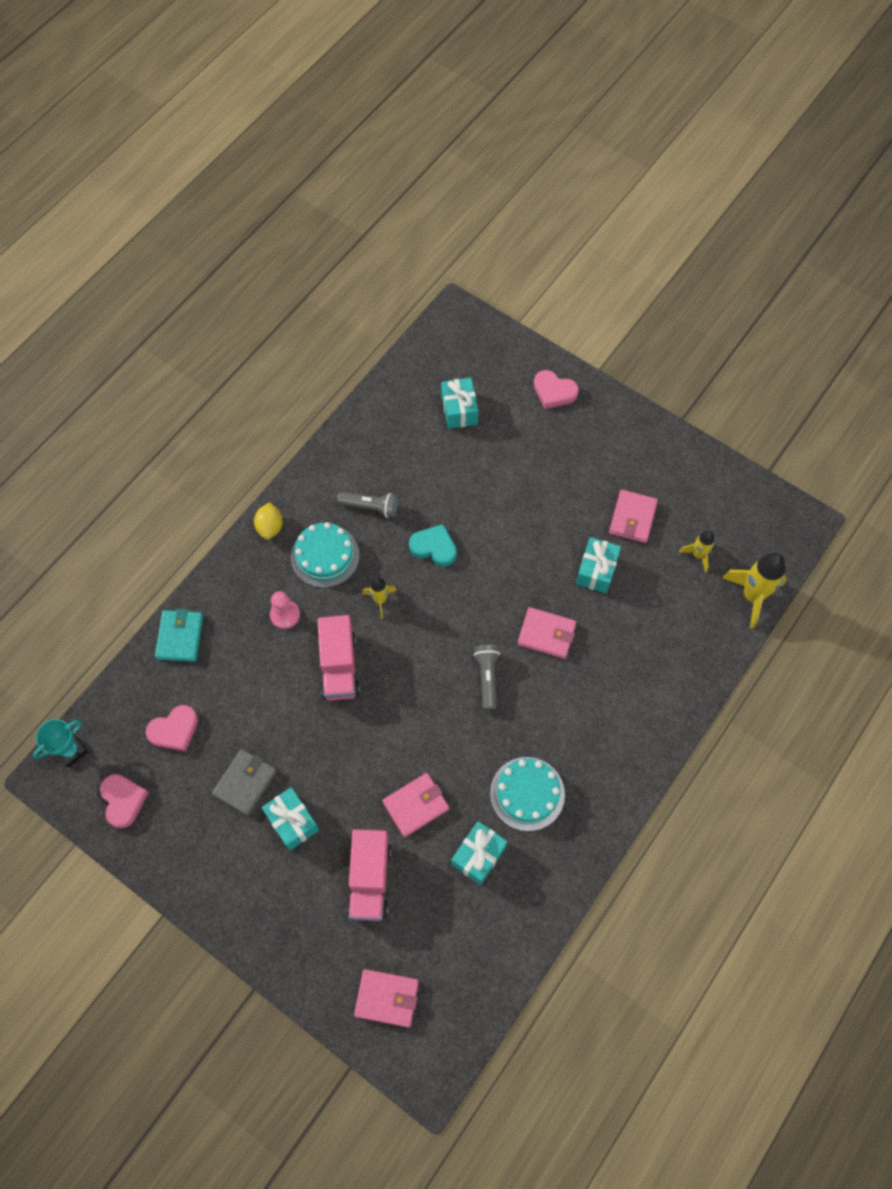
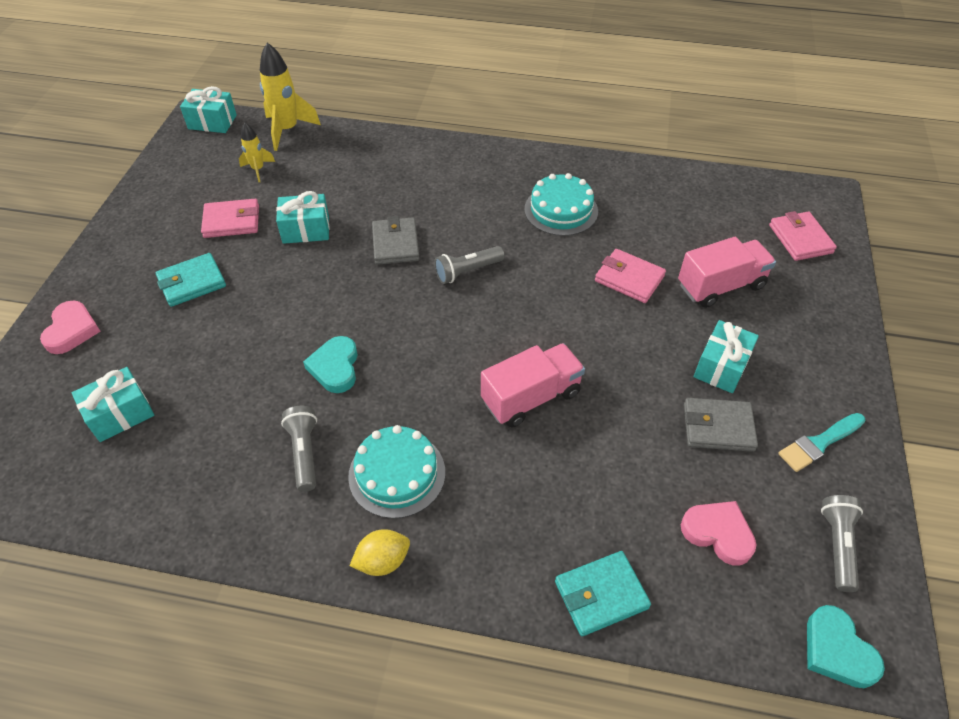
camera: 115 degrees left, 15 degrees down
(71, 751) = (837, 650): turquoise trophy -> turquoise heart
(123, 800) = (837, 545): pink heart -> grey flashlight
(193, 847) = (819, 443): none -> turquoise brush
(285, 615) = (500, 482): pink pawn -> none
(380, 600) = (428, 392): yellow rocket -> none
(478, 855) = (638, 223): turquoise gift -> turquoise gift (212, 122)
(546, 634) = (395, 244): pink wallet -> grey wallet
(569, 475) = (192, 282): none -> turquoise wallet

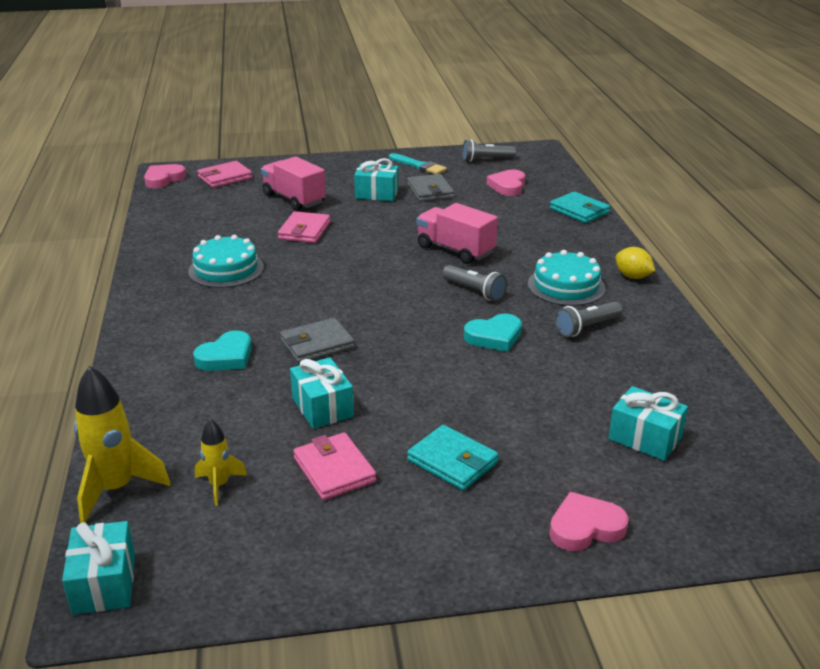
camera: 110 degrees left, 20 degrees down
(467, 271) = (335, 299): grey flashlight -> grey flashlight (475, 291)
(803, 192) = (163, 179): none -> pink heart
(837, 650) = (547, 158): turquoise heart -> turquoise heart (226, 357)

